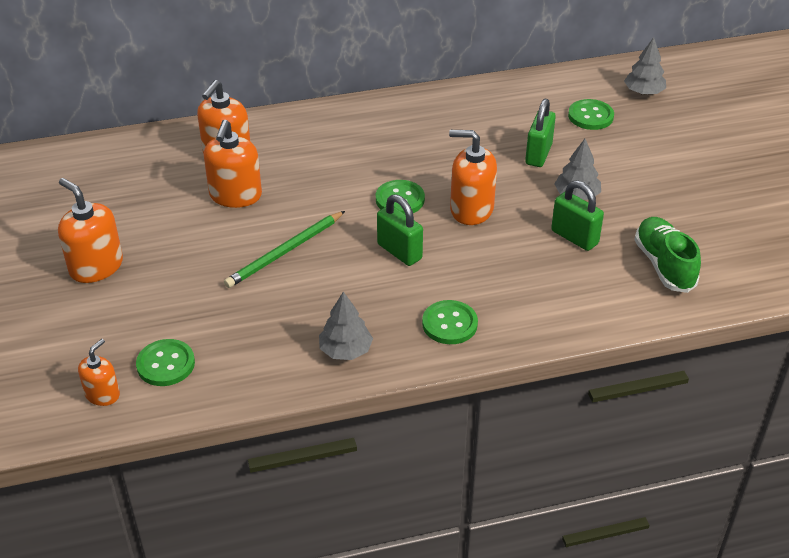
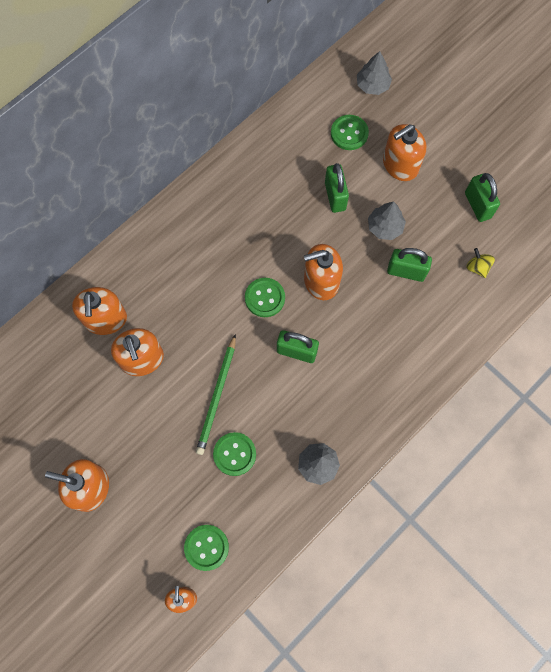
camera: 30 degrees left, 30 degrees up
(449, 324) = (371, 401): green button -> green button (234, 454)
(630, 156) = (400, 165): none -> orange soap dispenser
(664, 265) = (477, 267): green shoe -> yellow spinning top
(700, 217) = (477, 205): none -> green padlock

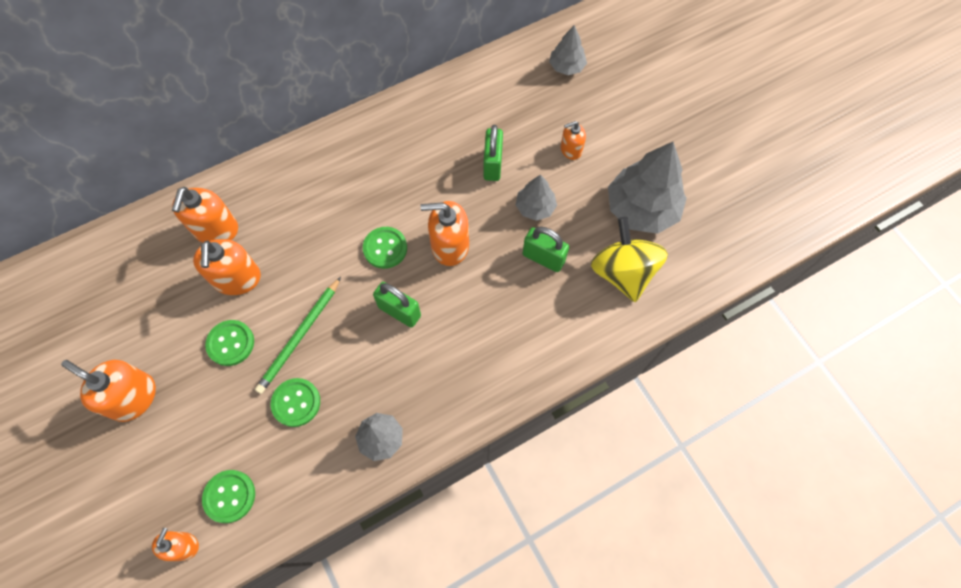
camera: 15 degrees right, 5 degrees down
(349, 133) = (527, 107): green button -> green button (230, 343)
(400, 165) = (571, 149): orange soap dispenser -> orange soap dispenser, size x0.59
(477, 205) = (641, 209): green padlock -> grey tree
(477, 267) = (622, 272): yellow spinning top -> yellow spinning top, size x2.31

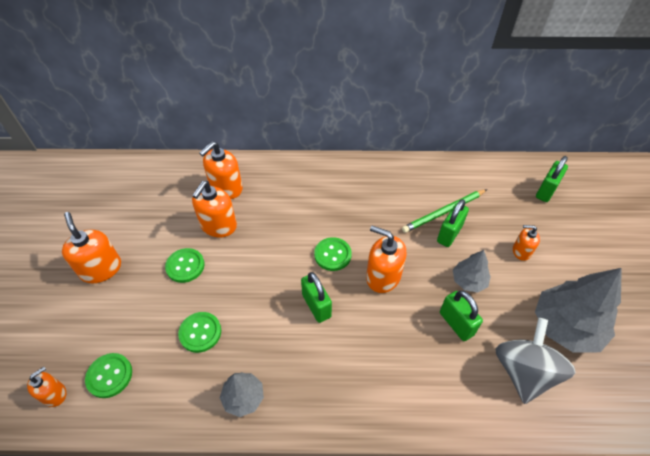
camera: 30 degrees right, 15 degrees down
(299, 337) = (233, 286): green pencil -> green pencil (443, 212)
(566, 67) = (546, 191): grey tree -> green padlock
(622, 272) = (523, 371): yellow spinning top -> grey spinning top

